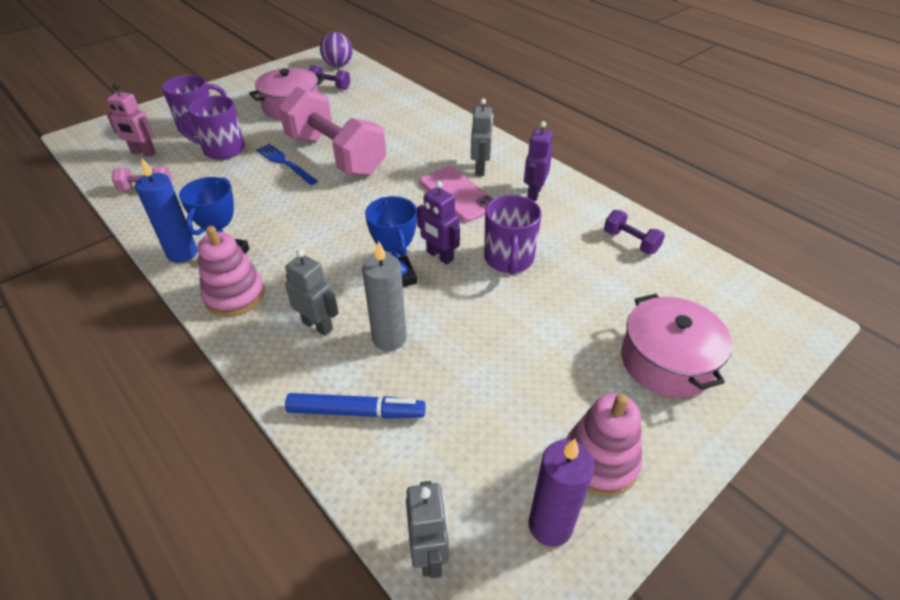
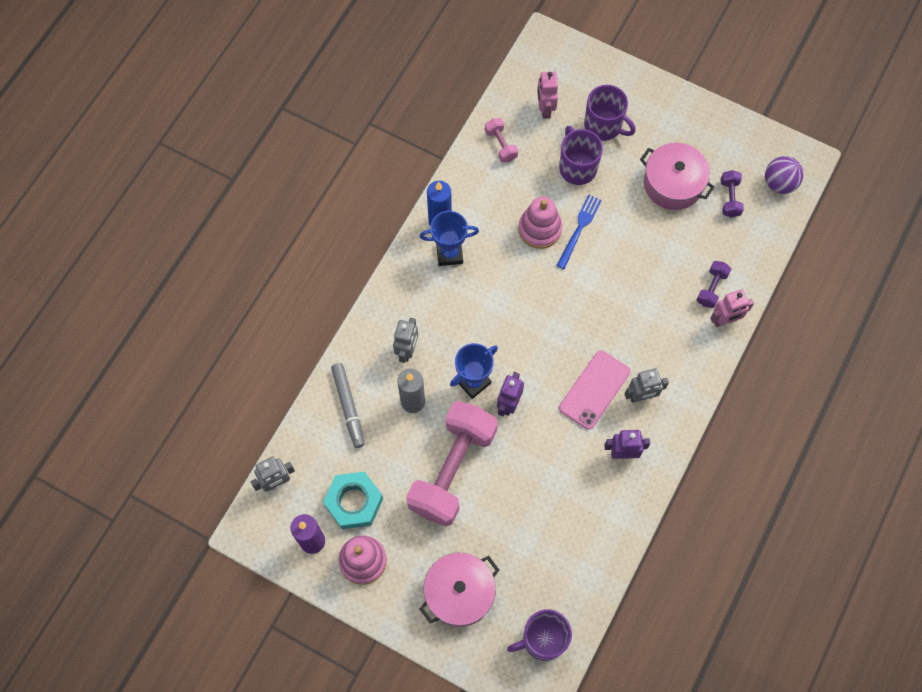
camera: 70 degrees right, 25 degrees up
(235, 295) = (414, 281): pink stacking toy -> pink stacking toy (540, 229)
(336, 155) = (609, 264): pink dumbbell -> pink dumbbell (452, 470)
(356, 412) = (348, 407): blue marker -> grey marker
(435, 112) = (724, 320): none -> pink robot
(504, 447) = (354, 502): none -> turquoise nut
(509, 259) = (525, 457): purple mug -> purple mug (542, 639)
(630, 242) = (585, 549): purple dumbbell -> purple dumbbell (711, 288)

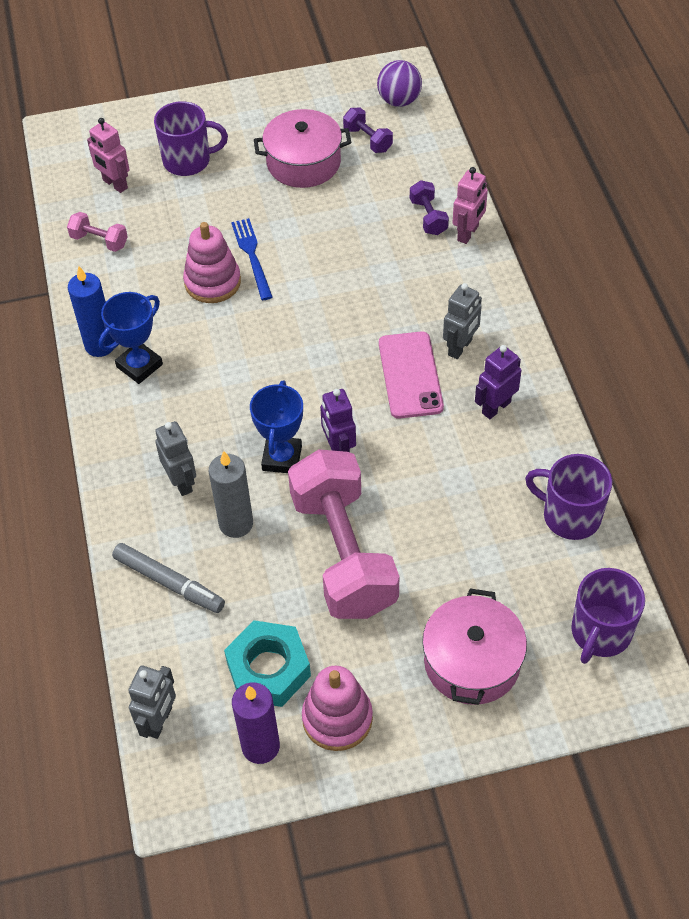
camera: 40 degrees left, 15 degrees down
(577, 167) = (197, 209): purple mug -> purple mug (570, 515)

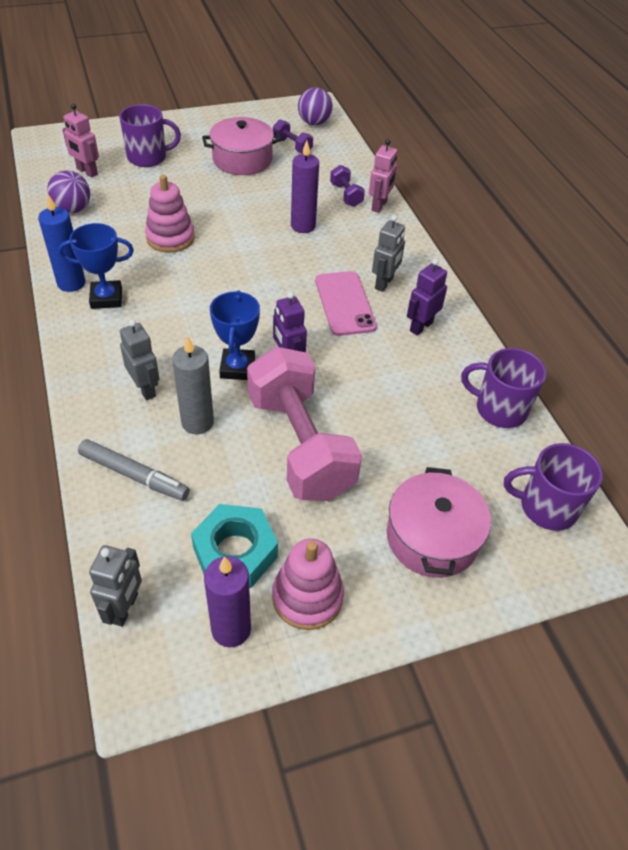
camera: 10 degrees left, 5 degrees down
(99, 241) = (73, 209): pink dumbbell -> purple ball
(139, 365) = (106, 298): blue trophy -> blue trophy turned 45 degrees clockwise
(252, 256) = (203, 220): blue fork -> none
(371, 264) = (303, 226): none -> purple candle
(600, 633) = (546, 507): purple mug -> purple mug turned 75 degrees clockwise

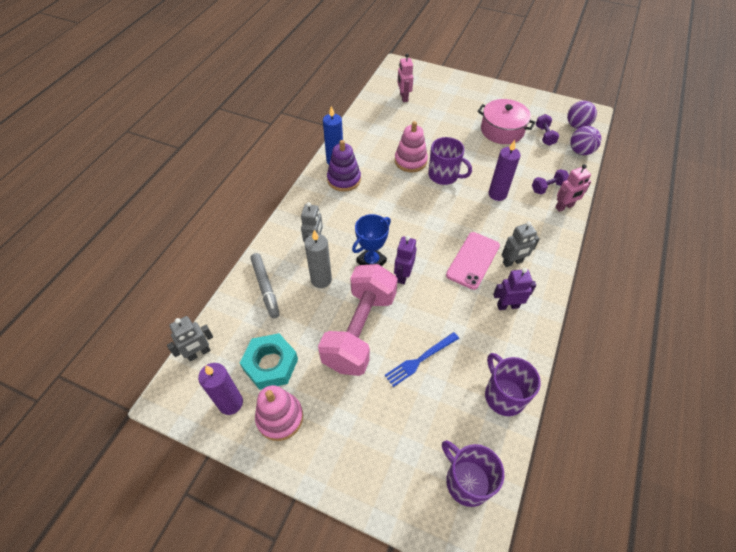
camera: 45 degrees right, 5 degrees up
(73, 209) = (375, 117): purple ball -> purple ball (580, 151)
(106, 298) = (344, 179): blue trophy -> purple stacking toy
(148, 157) = (446, 103): purple mug -> purple mug (444, 175)
(346, 195) = (548, 187): purple dumbbell -> purple dumbbell turned 45 degrees clockwise
(392, 431) = (420, 359): none -> blue fork
(432, 537) = (377, 441): pink pot -> none

